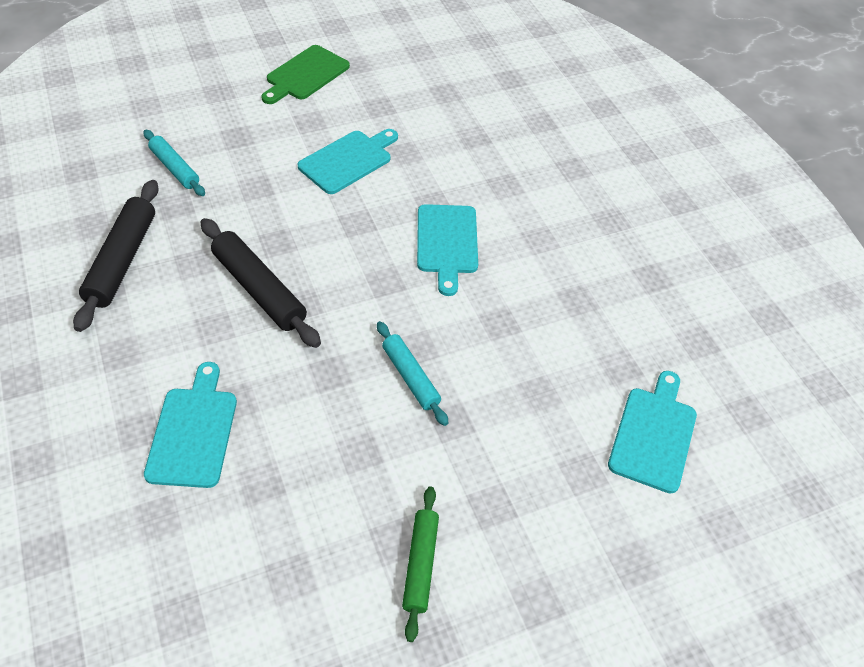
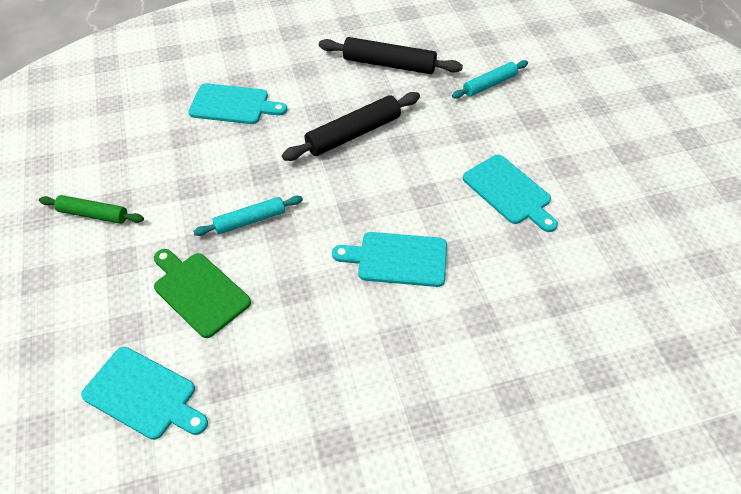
camera: 100 degrees right, 0 degrees up
(305, 75) = (636, 164): green cutting board -> green cutting board (199, 291)

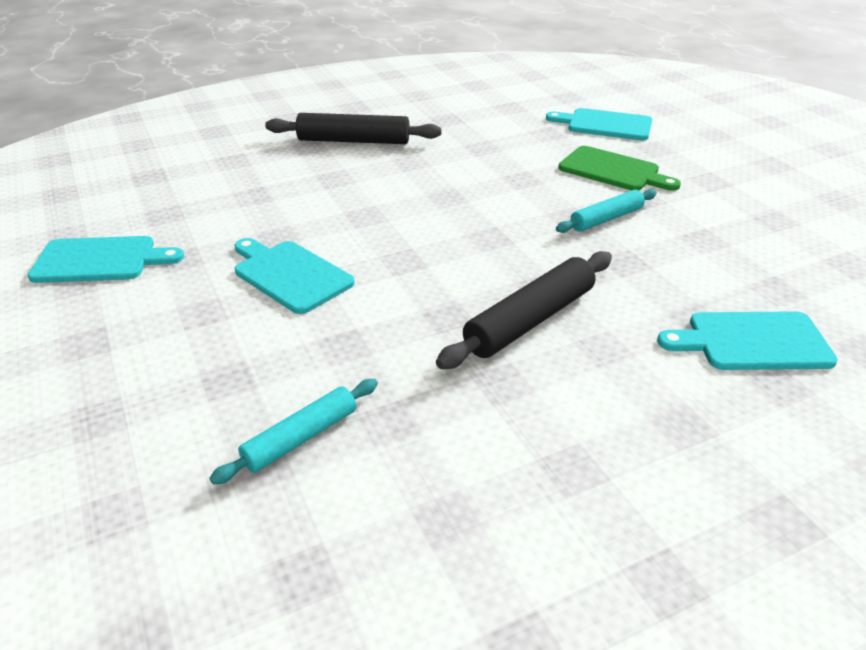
camera: 170 degrees right, 15 degrees down
(93, 214) = (785, 207): green rolling pin -> none
(389, 64) = (518, 459): black rolling pin -> black rolling pin (353, 141)
(397, 259) = (425, 206): turquoise cutting board -> turquoise cutting board (100, 260)

